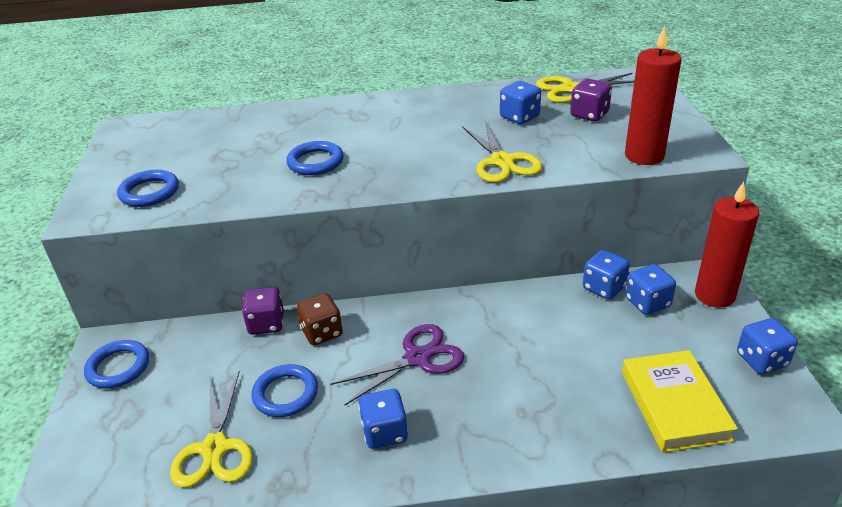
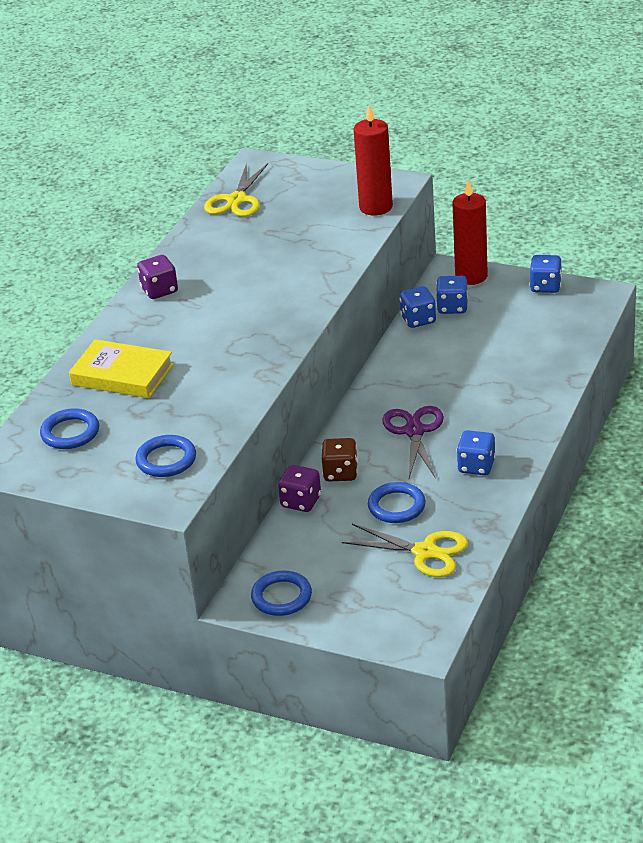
camera: 60 degrees left, 0 degrees up
(315, 162) = (213, 359): blue ring -> blue ring (70, 433)
(502, 161) = (316, 269): yellow scissors -> none
(519, 117) = (254, 240): blue dice -> none
(589, 114) = (289, 207): purple dice -> purple dice (159, 290)
(674, 405) = (553, 336): yellow book -> yellow book (122, 375)

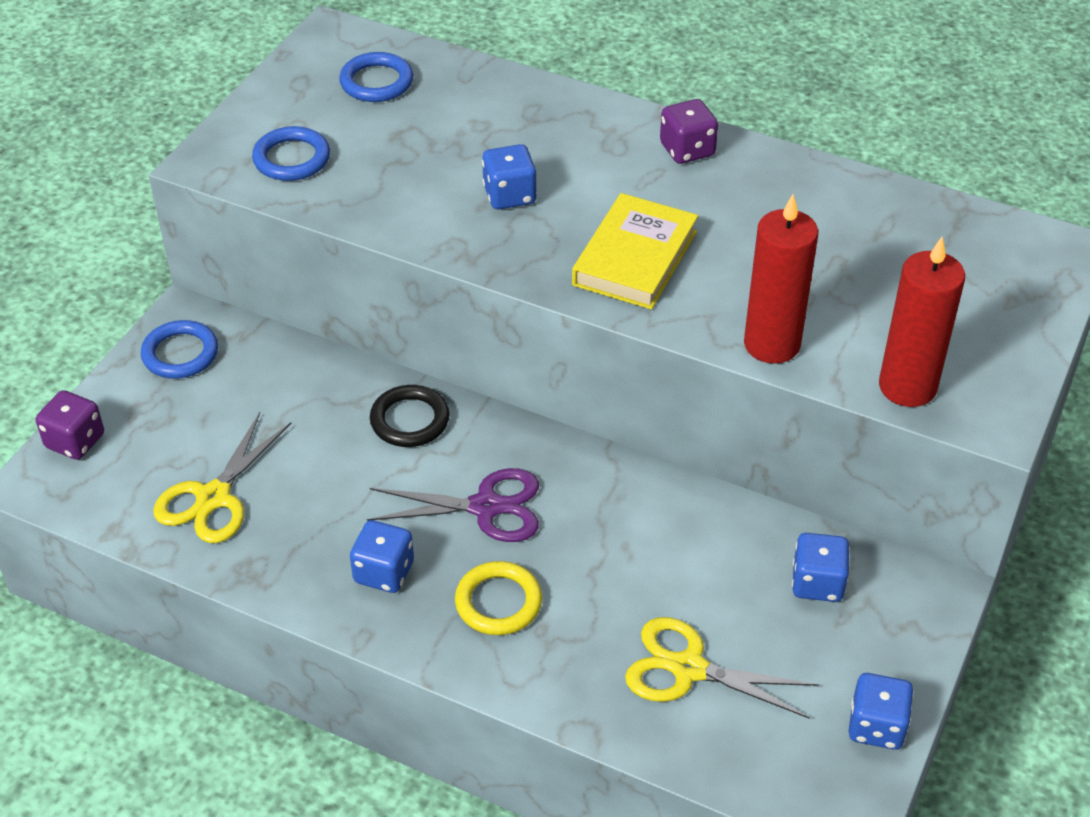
camera: 90 degrees right, 10 degrees up
(122, 375) = (488, 120): yellow book -> yellow book (635, 258)
(237, 200) = (939, 227): yellow scissors -> yellow scissors (688, 669)
(301, 501) = (360, 378): purple dice -> purple dice (75, 441)
(340, 473) = (410, 420): brown dice -> black ring
(396, 506) = (319, 475): blue ring -> none
(418, 320) = (784, 535): blue dice -> blue dice (509, 195)
(471, 276) = (914, 619): red candle -> red candle (772, 344)
(490, 418) = (498, 602): none -> yellow ring

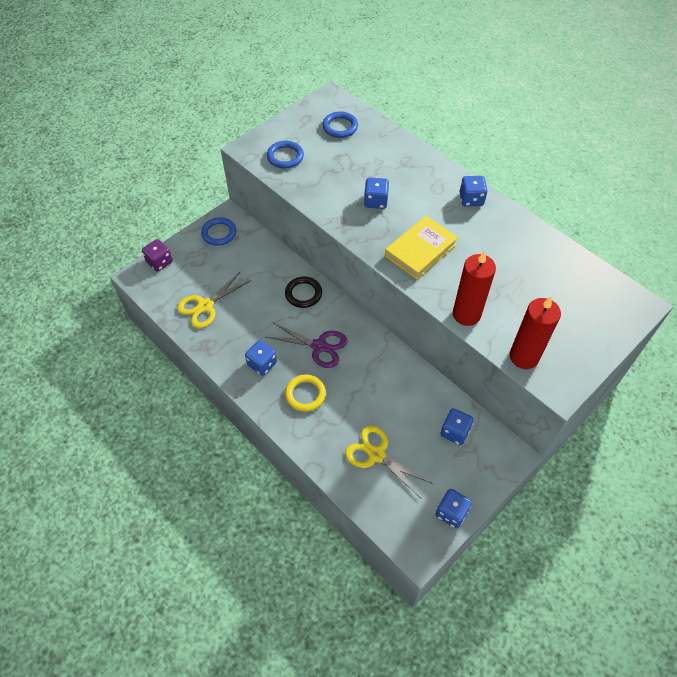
camera: 20 degrees right, 10 degrees up
(687, 150) = (471, 199): purple dice -> blue dice

